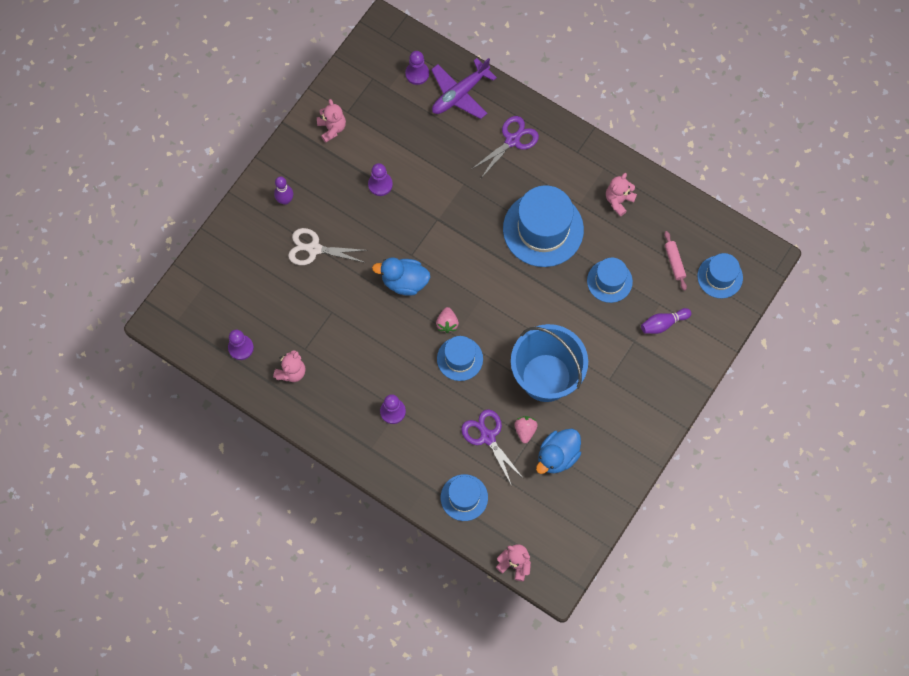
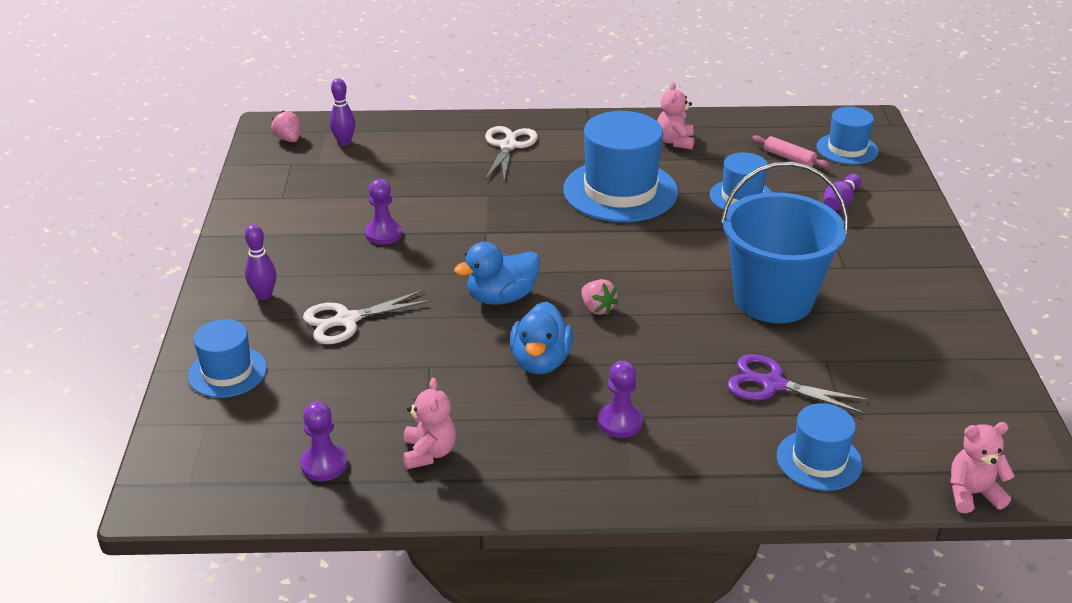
camera: 35 degrees left, 35 degrees down
(332, 128) = (275, 216): pink teddy bear -> none
(417, 74) = (344, 142): purple pawn -> purple bowling pin
(460, 94) = (411, 138): purple plane -> none
(460, 358) = (650, 331): blue hat -> blue hat (227, 372)
(512, 140) = (508, 146): purple scissors -> white scissors
(525, 430) = (810, 355): pink strawberry -> pink strawberry (289, 139)
(557, 456) = (878, 359): blue duck -> blue duck (541, 361)

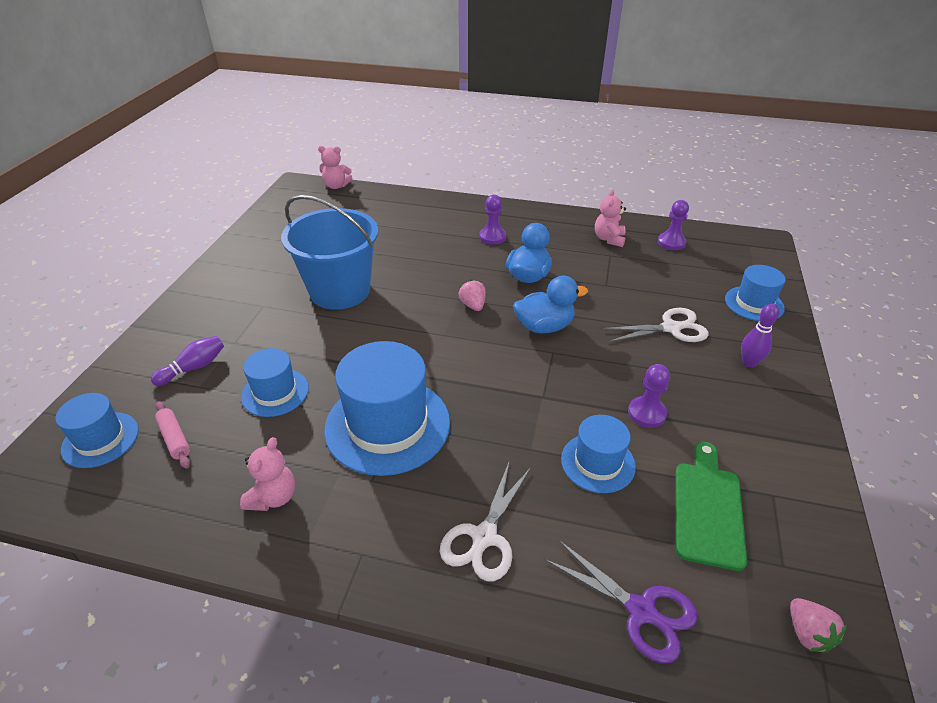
camera: 165 degrees left, 5 degrees up
(340, 182) = (707, 508): none -> green cutting board
(344, 142) = (717, 603): purple bowling pin -> none
(773, 384) = (389, 241): purple scissors -> purple scissors (641, 610)
(819, 460) = (396, 207): blue hat -> blue hat (598, 462)

